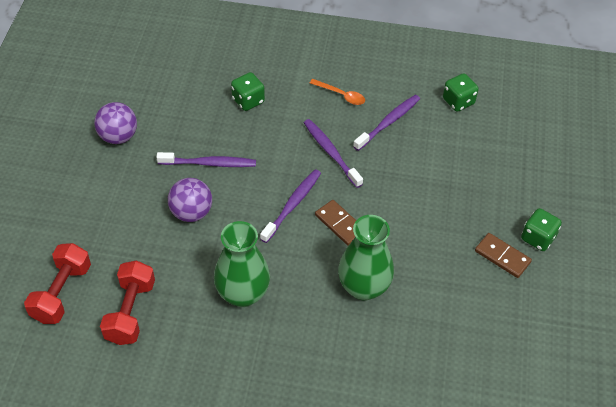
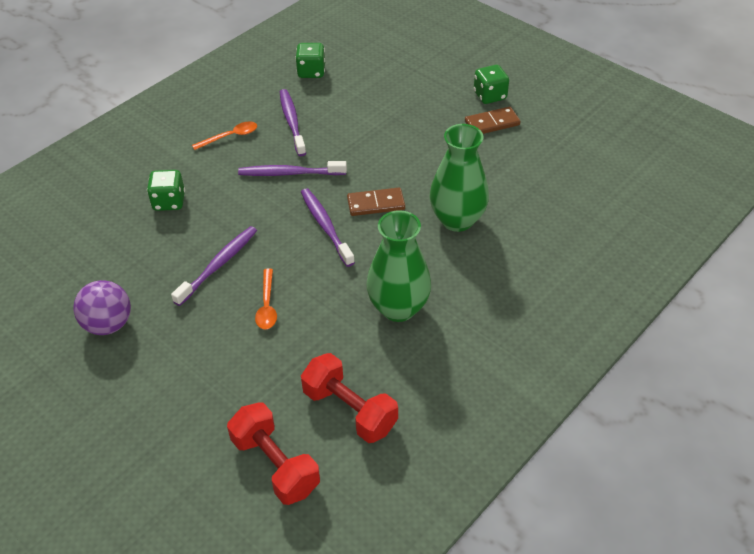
camera: 55 degrees left, 5 degrees down
(191, 212) = (267, 305): purple ball -> orange spoon

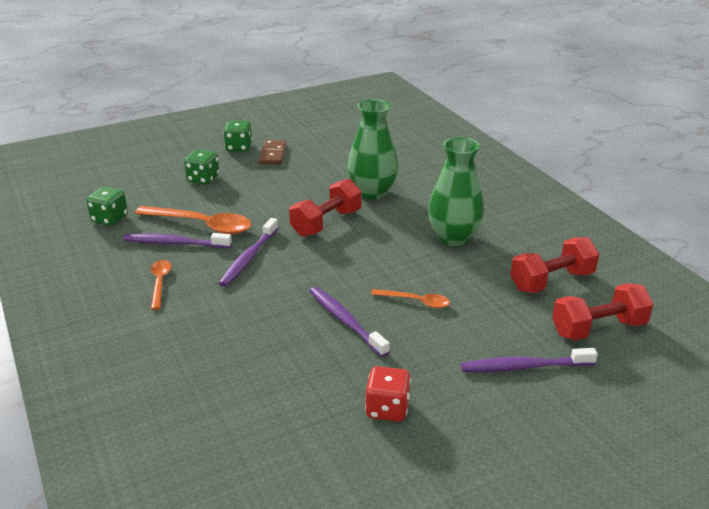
camera: 70 degrees left, 15 degrees down
(108, 324) = (387, 409): purple ball -> red dice
(169, 202) = (227, 339): green dice -> green dice (203, 179)
(325, 226) = (335, 252): purple toothbrush -> purple toothbrush (524, 366)
(329, 126) = (202, 225): none -> orange spoon
(376, 204) = (326, 223): brown domino -> red dumbbell

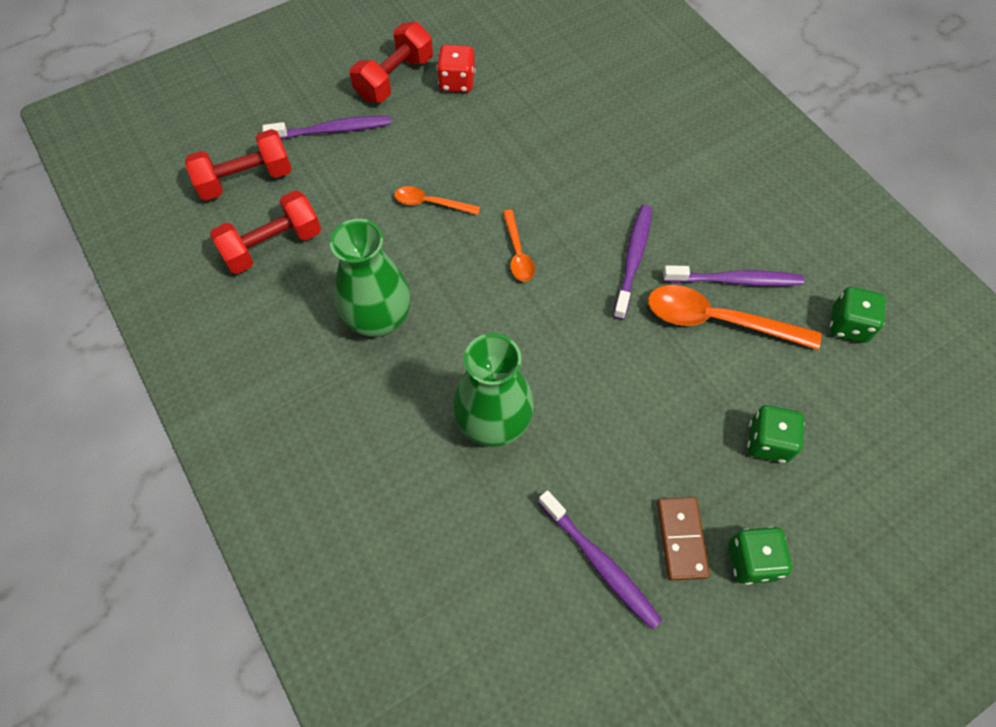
camera: 175 degrees right, 30 degrees up
(160, 283) = (718, 211): orange spoon -> orange spoon (517, 253)
(326, 223) = (551, 338): red dumbbell -> red dumbbell (394, 79)
(345, 321) = (503, 172): purple toothbrush -> purple toothbrush (600, 563)

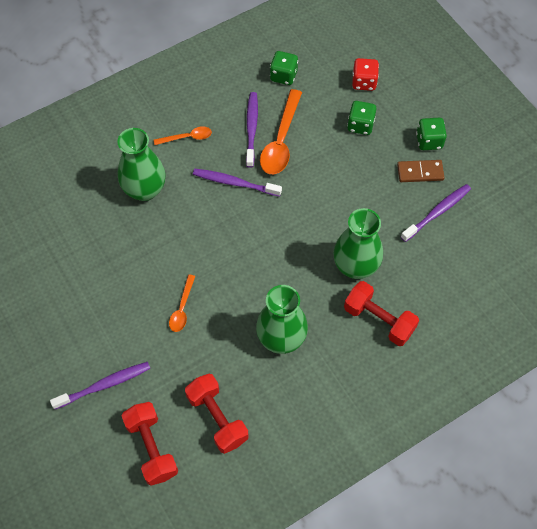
camera: 90 degrees left, 0 degrees up
(332, 130) = (104, 385): purple toothbrush -> purple toothbrush turned 75 degrees clockwise
(394, 79) = (52, 341): red dumbbell -> red dumbbell (379, 320)
(457, 82) = (61, 293): red dice -> red dice (364, 82)
(517, 253) = (228, 251): orange spoon -> orange spoon (187, 137)
(612, 155) = (145, 190): none -> green vase

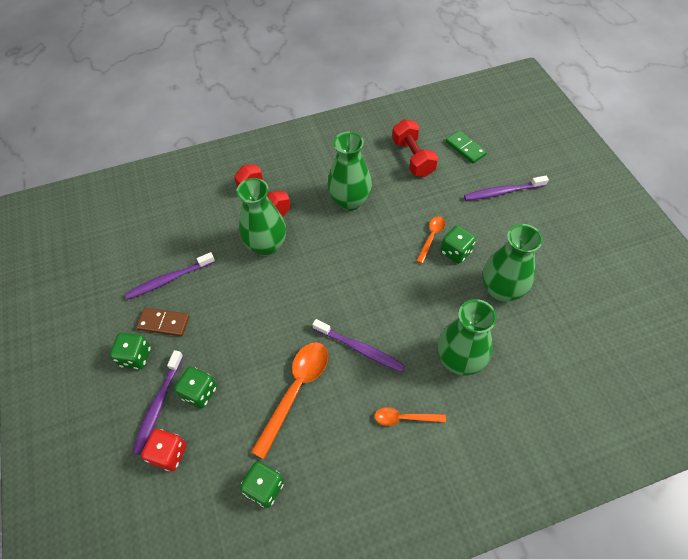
camera: 165 degrees left, 5 degrees down
(107, 262) = (501, 290): none -> green vase
(152, 448) = (465, 148): red dumbbell -> green domino
(155, 295) = (455, 252): none -> green dice
(251, 128) = (325, 415): purple toothbrush -> purple toothbrush (158, 405)

